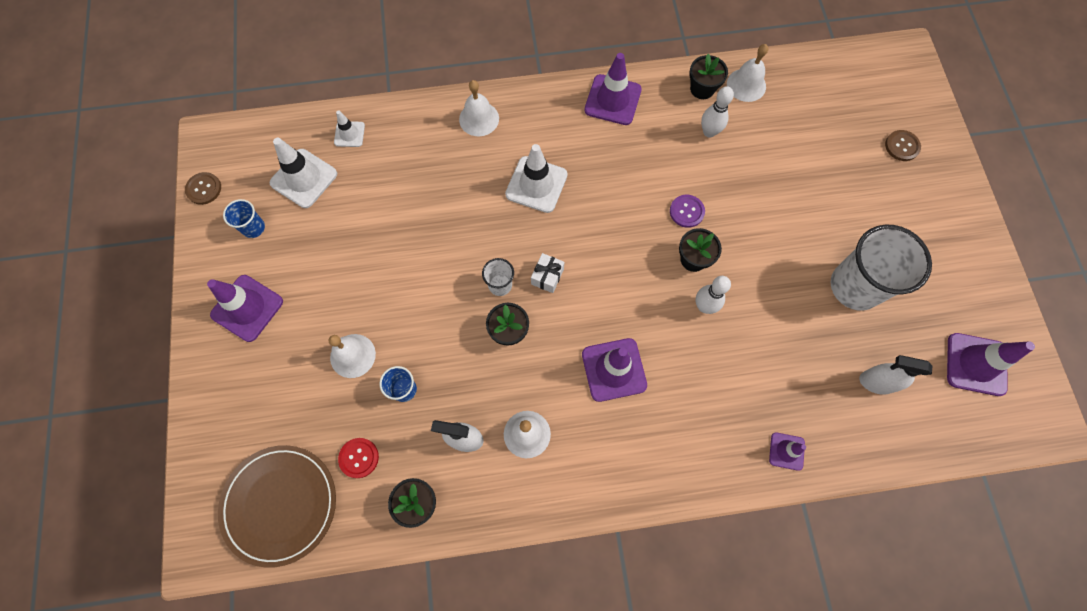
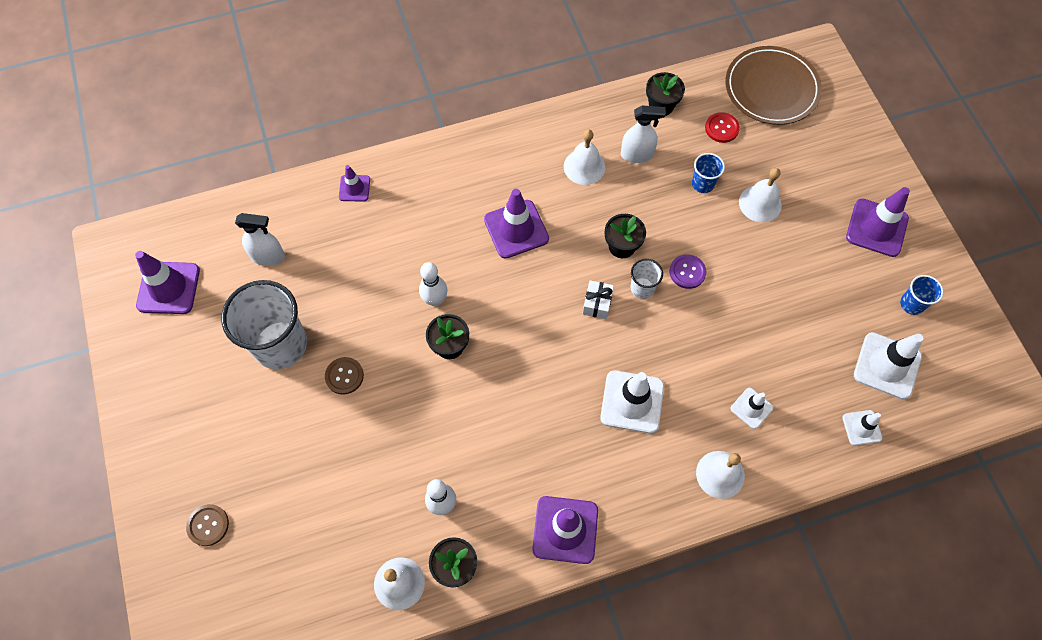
camera: 170 degrees right, 5 degrees down
(204, 189) = (986, 336): brown button -> brown button (344, 376)
(435, 163) = (751, 408): none -> white traffic cone
(686, 211) = (461, 398): purple button -> purple button (687, 272)

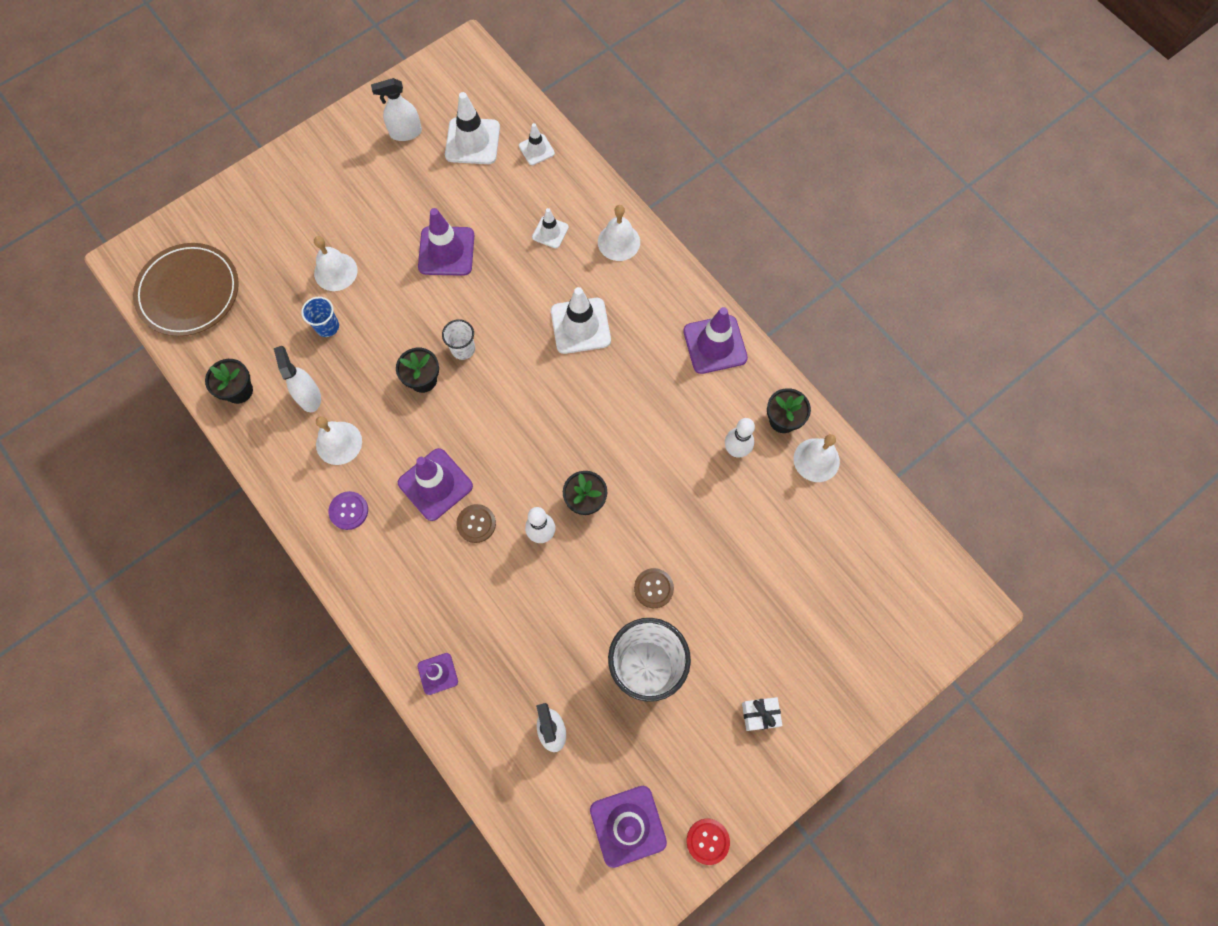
camera: 110 degrees left, 5 degrees up
(208, 525) = (844, 650): brown button -> brown button (476, 524)
(597, 304) = (493, 383): white gift -> white gift (760, 714)
(687, 272) = (432, 315): purple button -> purple button (349, 511)
(721, 128) = (253, 326): red button -> red button (707, 841)
(876, 228) = (333, 172): purple traffic cone -> purple traffic cone (446, 251)
(912, 304) = (405, 133): blue cup -> white spray bottle

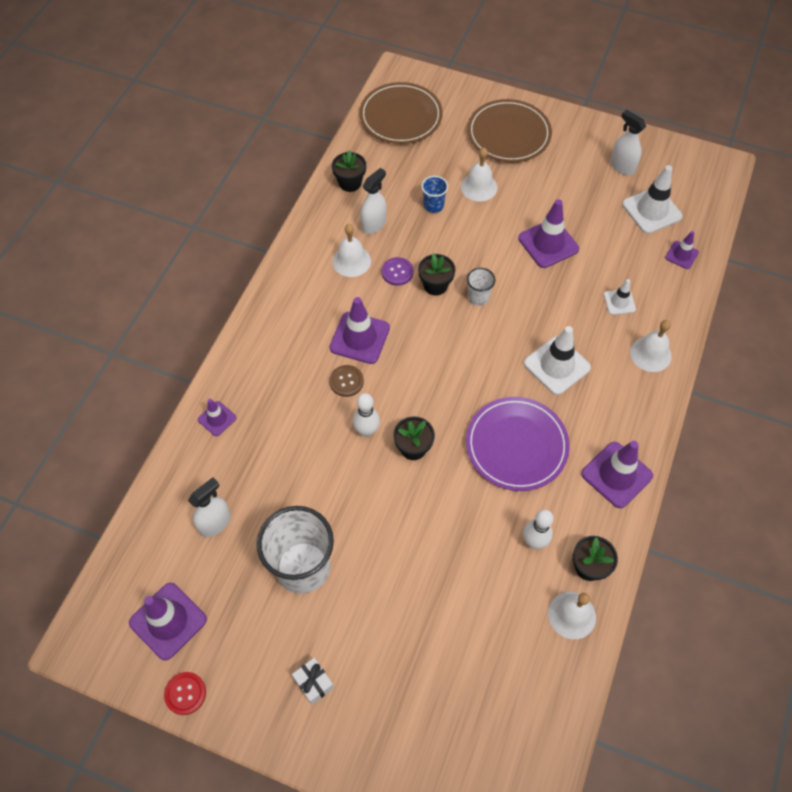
camera: 60 degrees right, 10 degrees down
(291, 205) = (508, 134): none -> brown plate
(349, 511) = (305, 295): purple button -> purple button (397, 272)
(536, 149) = (681, 255): white traffic cone -> purple traffic cone
(638, 409) = (516, 445): none -> purple plate
(653, 588) = (372, 538): brown button -> none

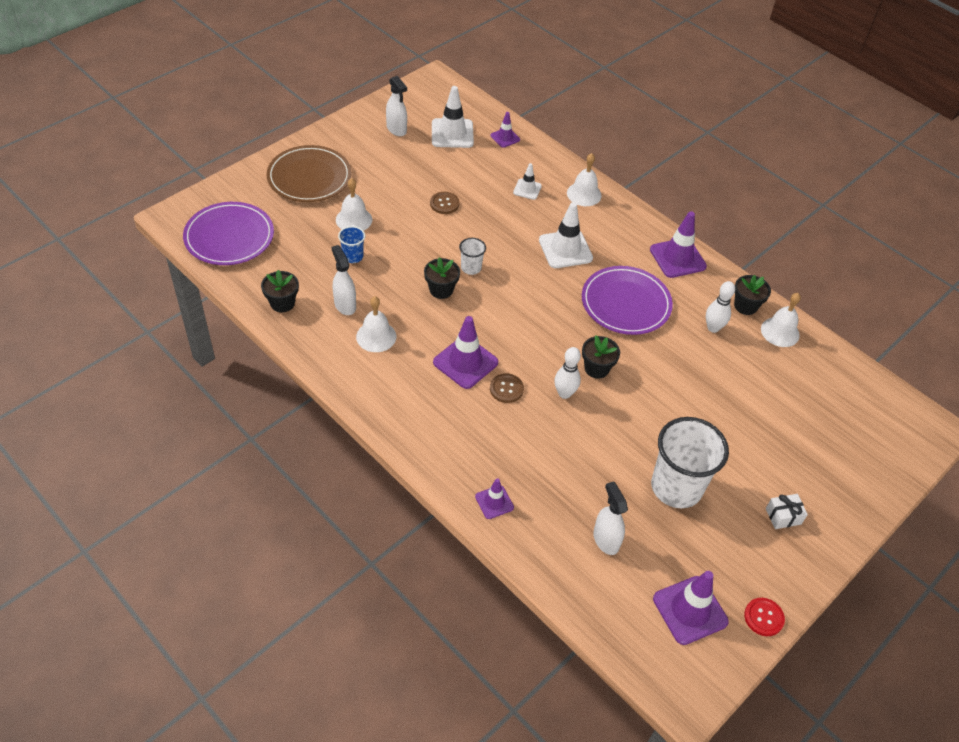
camera: 70 degrees left, 10 degrees down
(397, 272) = (410, 309): purple button -> none
(400, 116) = (229, 237): brown plate -> purple plate
(548, 244) = (444, 204): purple traffic cone -> brown button
(622, 166) = (396, 129): white spray bottle -> white spray bottle turned 105 degrees counterclockwise

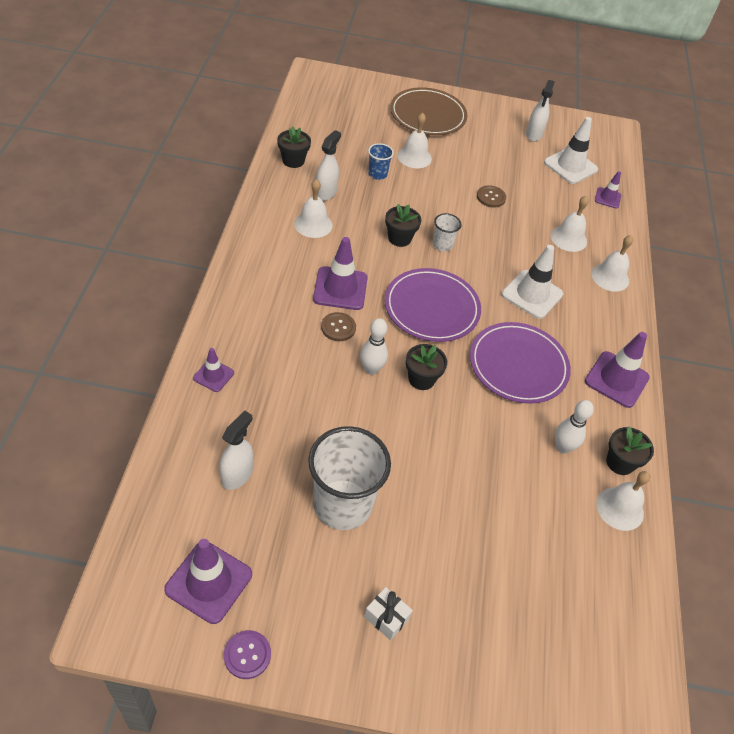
camera: 50 degrees right, 0 degrees up
(229, 237) = (325, 106): purple plate -> purple plate (431, 308)
(527, 189) = (568, 238): white traffic cone -> white bell
(763, 617) = (247, 655): red button -> purple button

